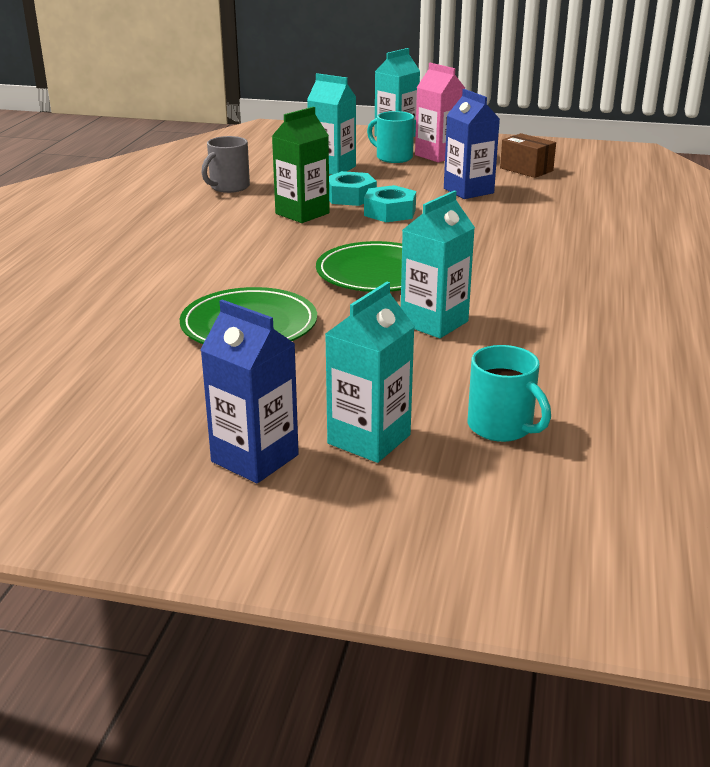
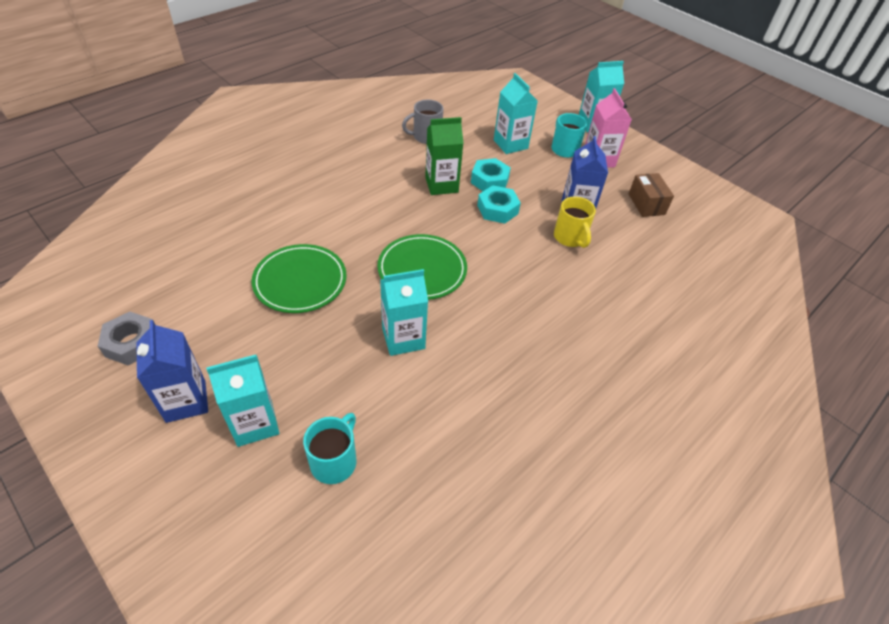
camera: 30 degrees right, 20 degrees up
(101, 445) = (132, 343): none -> grey nut
(491, 209) = (570, 238): none -> yellow mug
(502, 427) = (334, 461): turquoise mug -> turquoise mug turned 150 degrees counterclockwise

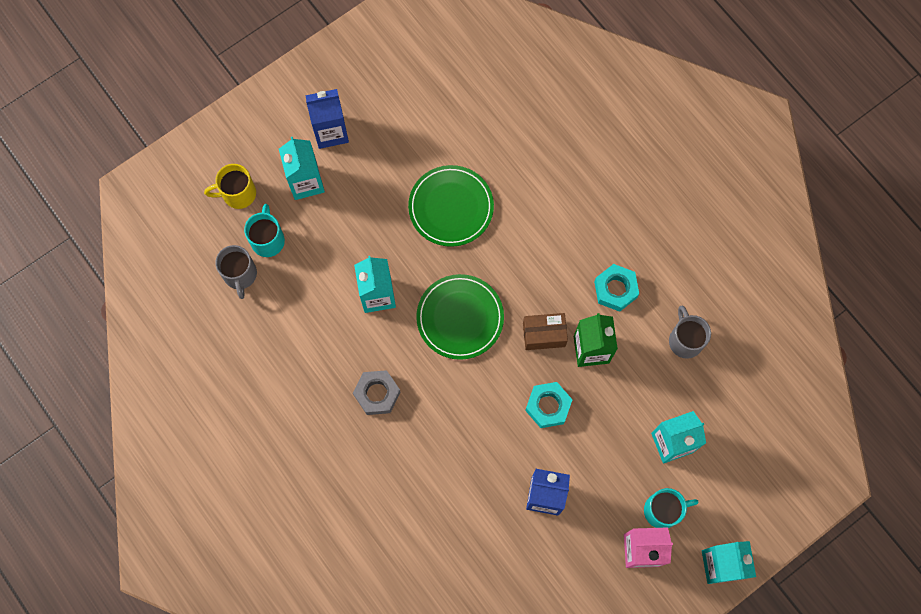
camera: 100 degrees right, 25 degrees up
(132, 343) = (390, 84): grey nut -> grey nut (377, 394)
(334, 461) = (268, 239): turquoise mug -> turquoise mug turned 120 degrees counterclockwise
(386, 491) = (240, 275): none -> grey mug
(489, 181) = (599, 405): turquoise nut -> turquoise nut (615, 289)
(570, 238) = (500, 477): yellow mug -> yellow mug (238, 194)
(646, 204) = (554, 585): brown box -> brown box (544, 334)

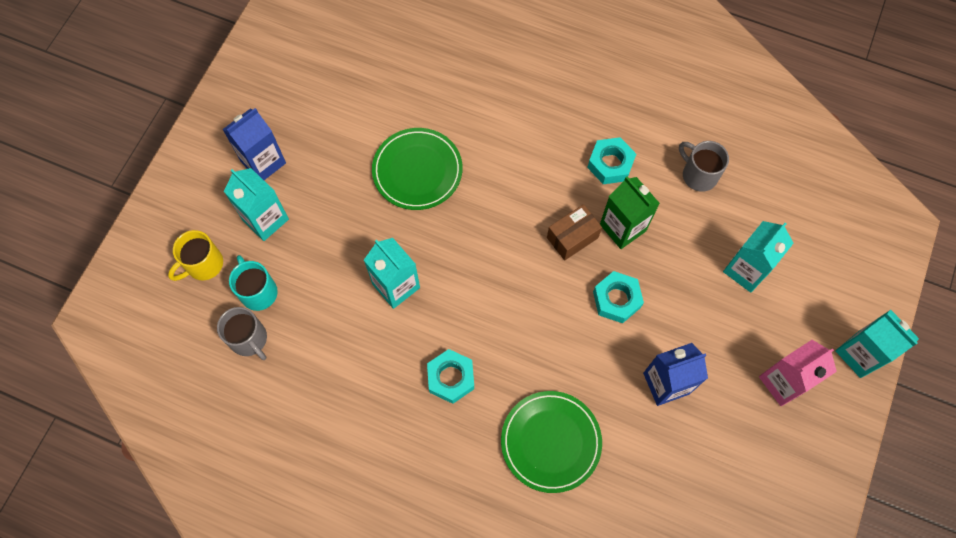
camera: 30 degrees left, 5 degrees down
(377, 394) = (451, 378): grey nut -> turquoise nut
(460, 318) = (486, 264): green plate -> green plate (550, 442)
(663, 510) = (778, 334): turquoise mug -> none

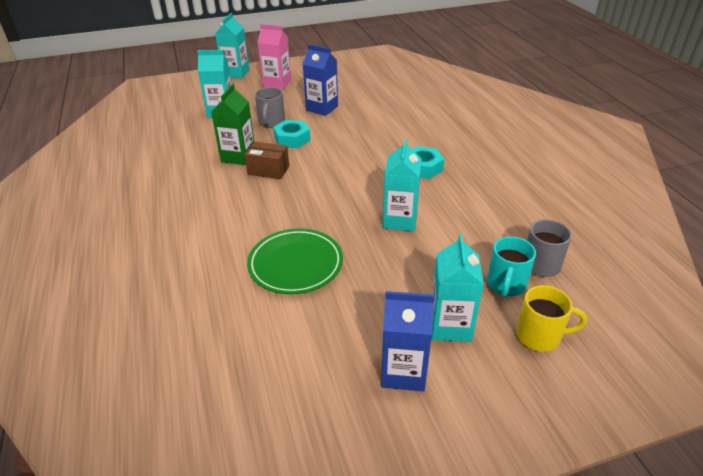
camera: 130 degrees left, 30 degrees down
(550, 442) = (404, 124): green plate -> none
(610, 164) = (191, 181): turquoise nut -> none
(698, 175) = (166, 147): grey mug -> grey mug (271, 122)

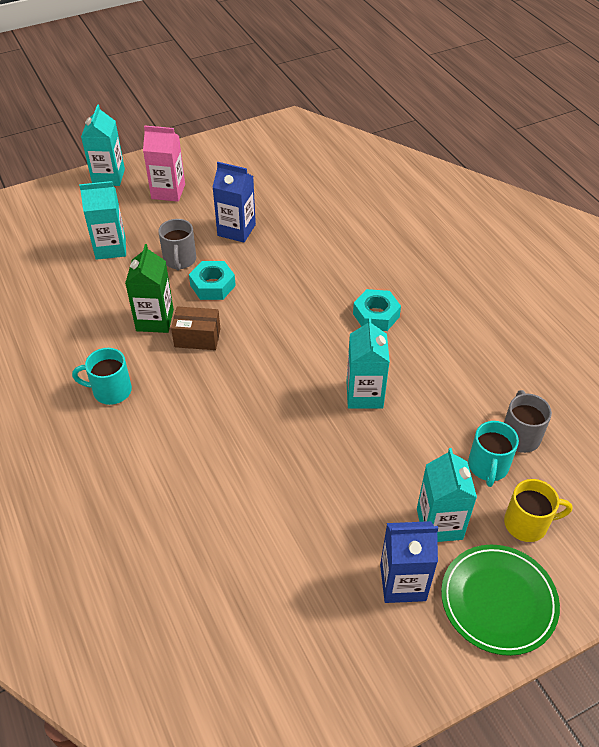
camera: 10 degrees left, 10 degrees up
(185, 198) = (110, 390): none -> turquoise mug
(295, 264) = (264, 468): green plate -> green plate (498, 601)

